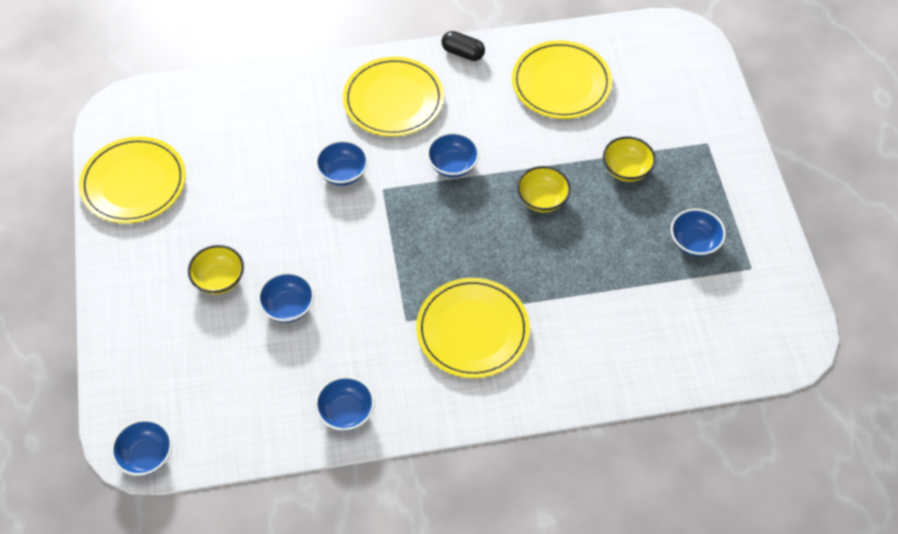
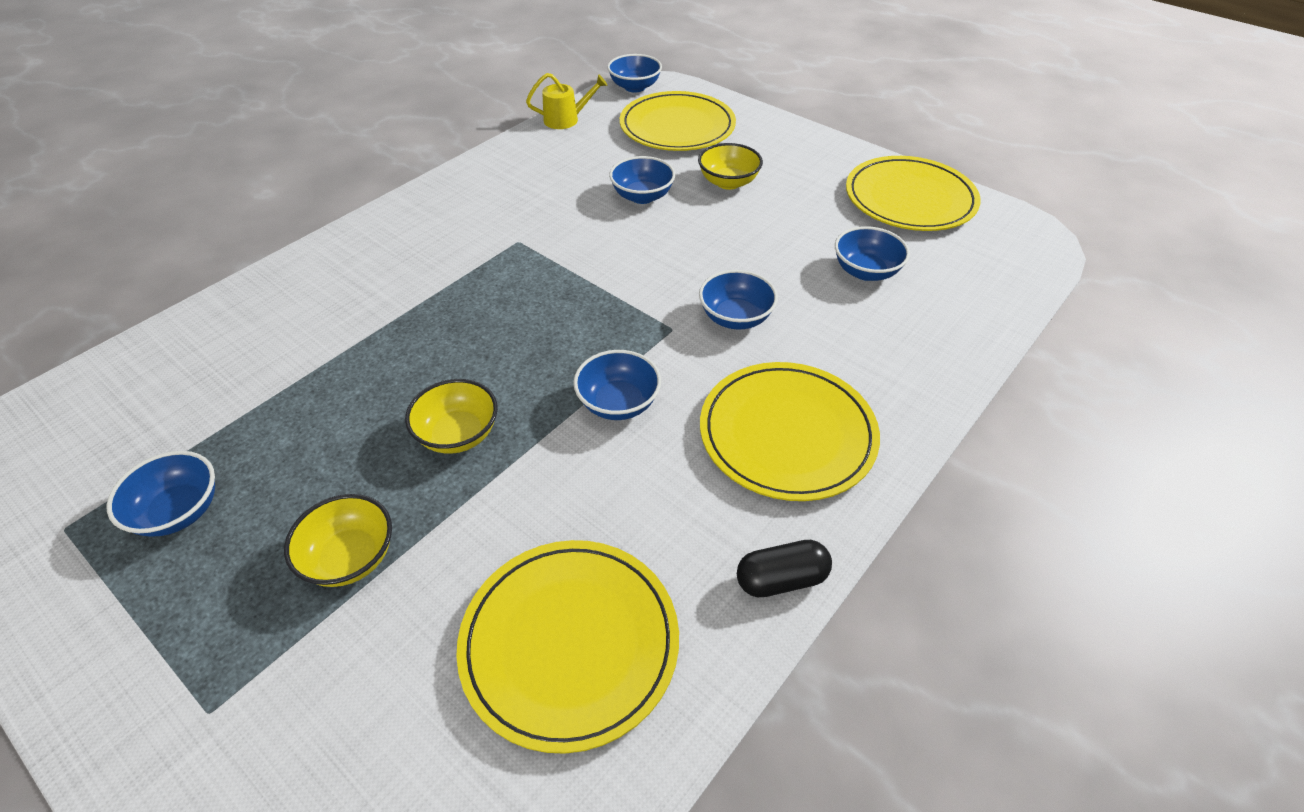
camera: 140 degrees right, 10 degrees down
(248, 446) = (566, 119): none -> yellow watering can
(346, 412) = (508, 166): blue bowl -> blue bowl (866, 271)
(472, 330) = (439, 267): yellow plate -> yellow plate (677, 127)

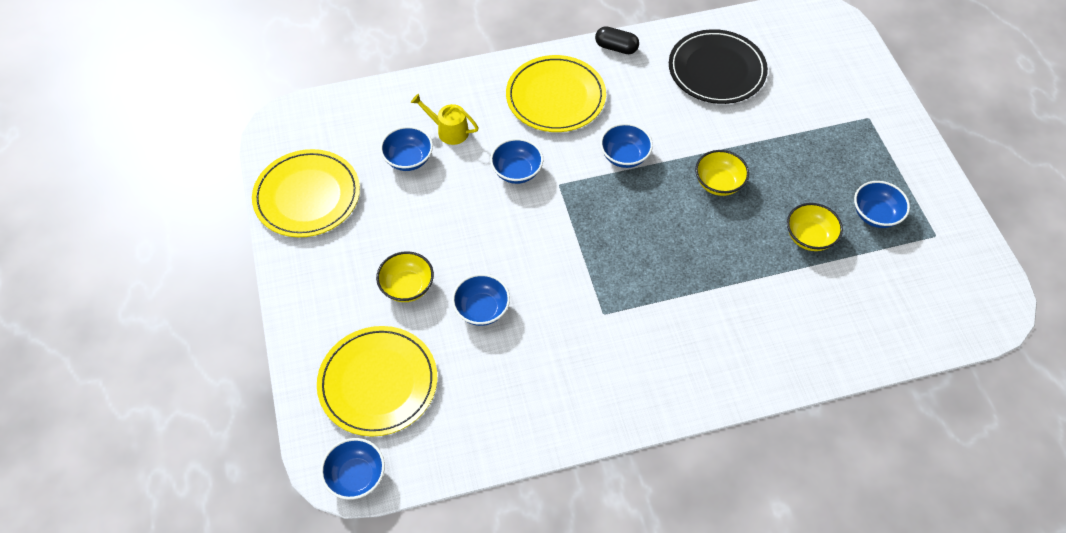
camera: 145 degrees left, 10 degrees up
(350, 558) = (795, 148): yellow bowl -> yellow bowl (809, 237)
(566, 119) = (461, 457): yellow watering can -> yellow watering can (448, 130)
(570, 643) = (716, 70): yellow plate -> black plate

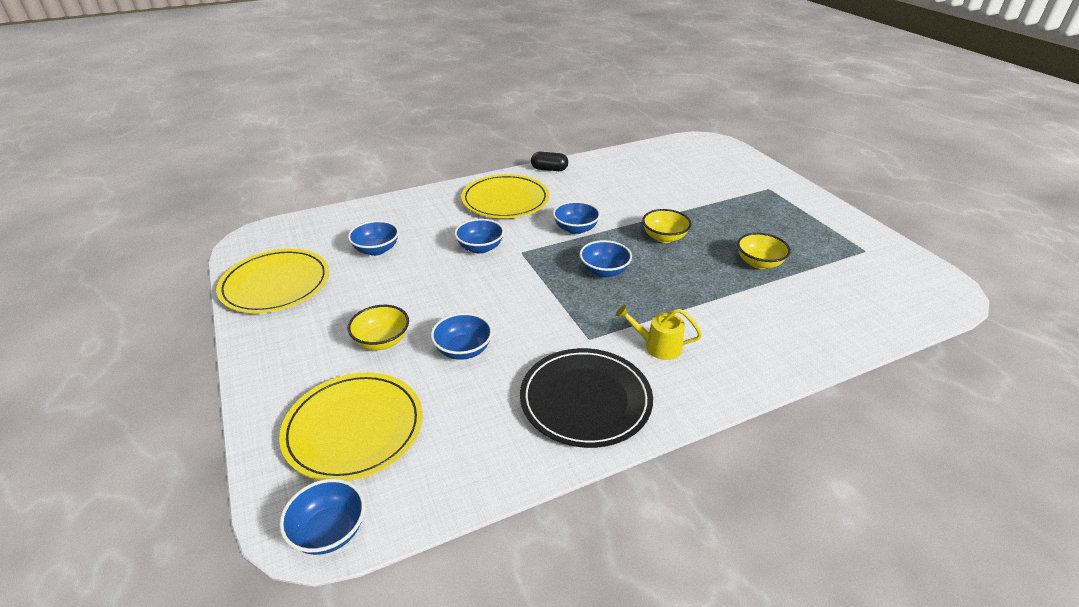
camera: 10 degrees left, 20 degrees down
(448, 130) = (412, 228): yellow watering can -> yellow watering can (657, 346)
(716, 70) = (635, 174): black plate -> black plate (585, 400)
(875, 215) = (807, 243): blue bowl -> blue bowl (604, 271)

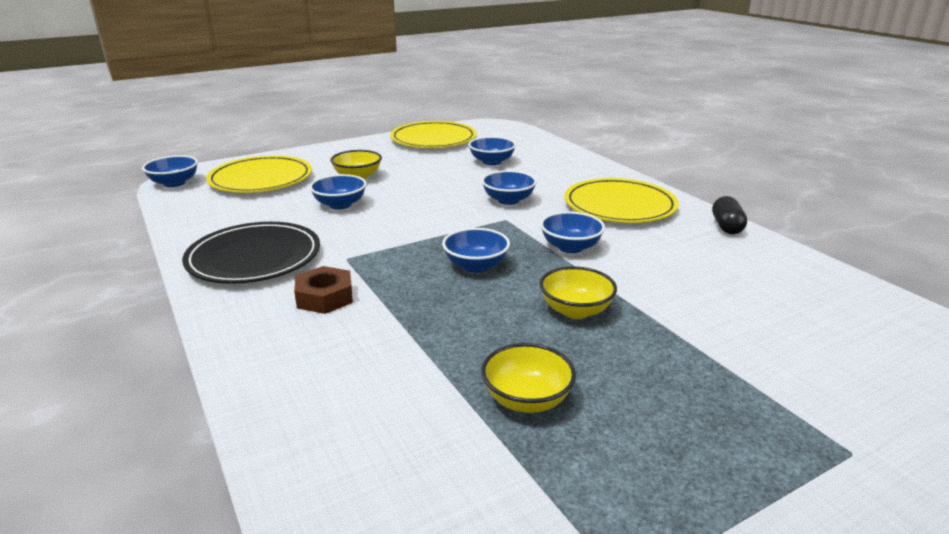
camera: 85 degrees right, 10 degrees down
(657, 346) = (325, 297): yellow watering can -> brown nut

